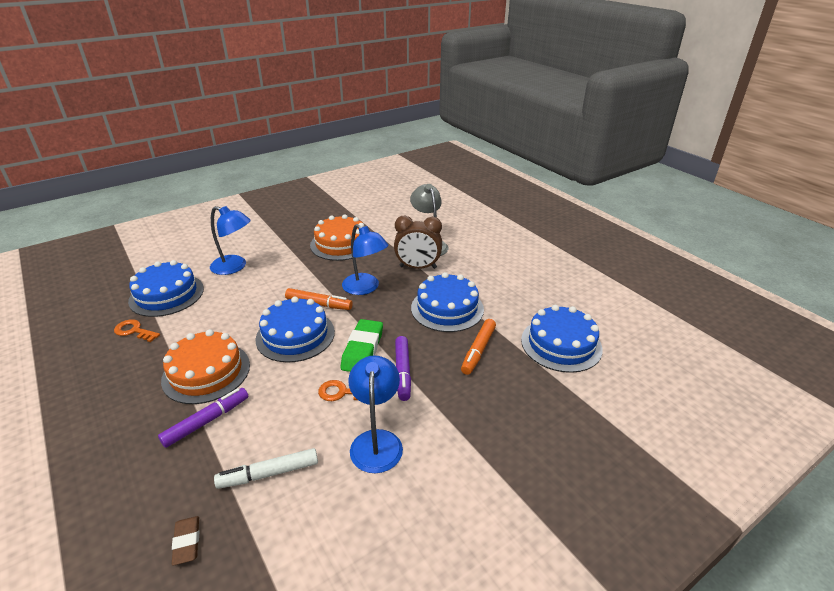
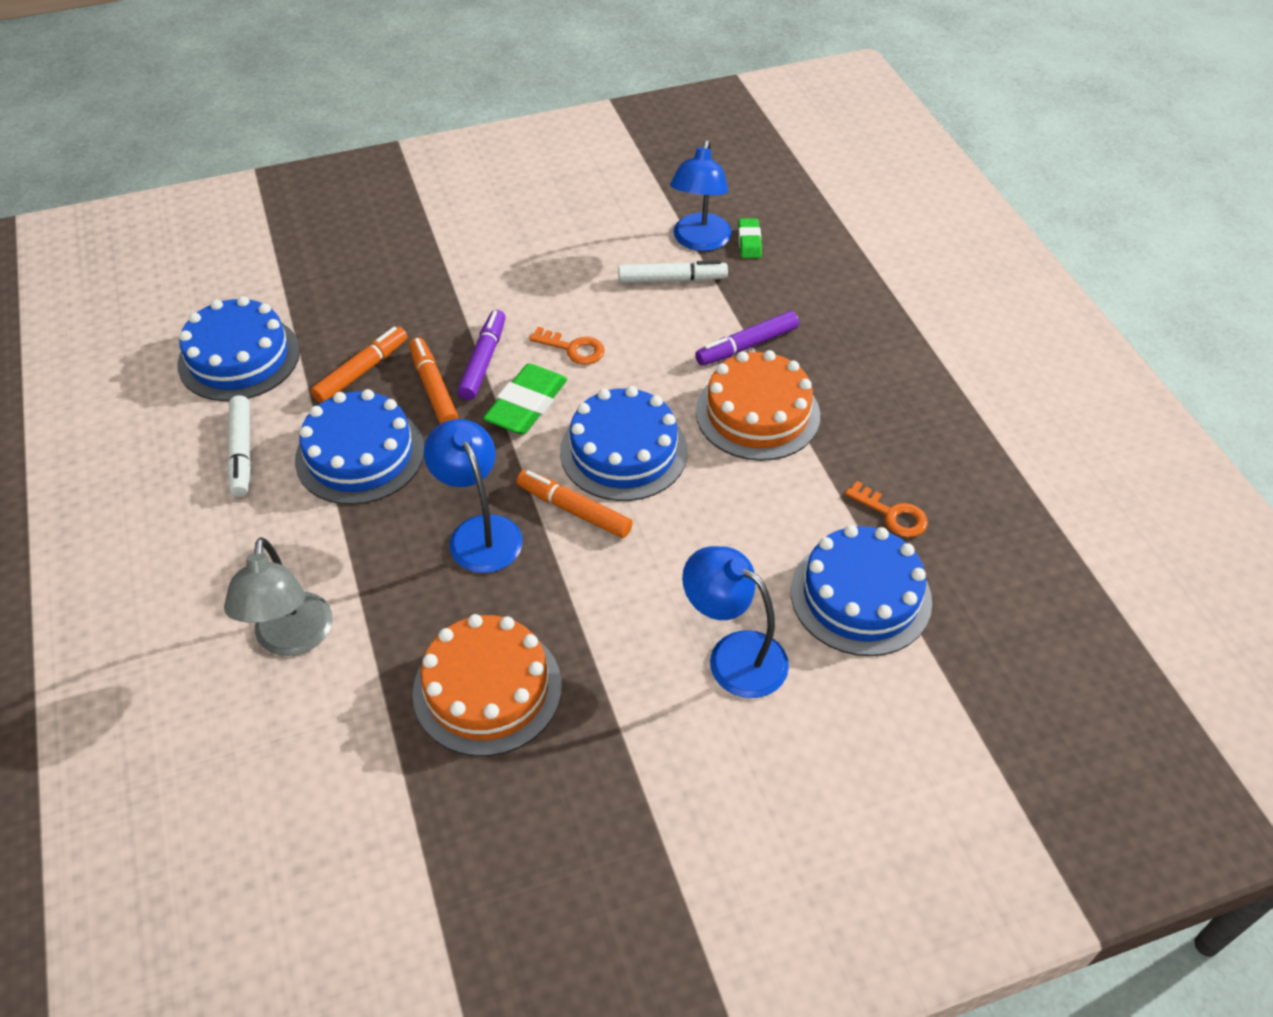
camera: 165 degrees left, 15 degrees up
(187, 542) = (749, 242): brown eraser -> green eraser
(376, 441) = (548, 288): blue lamp -> blue lamp (699, 241)
(418, 267) = (355, 568): brown clock -> none
(426, 348) = (434, 389): none -> orange marker
(510, 299) = (242, 451): none -> white marker

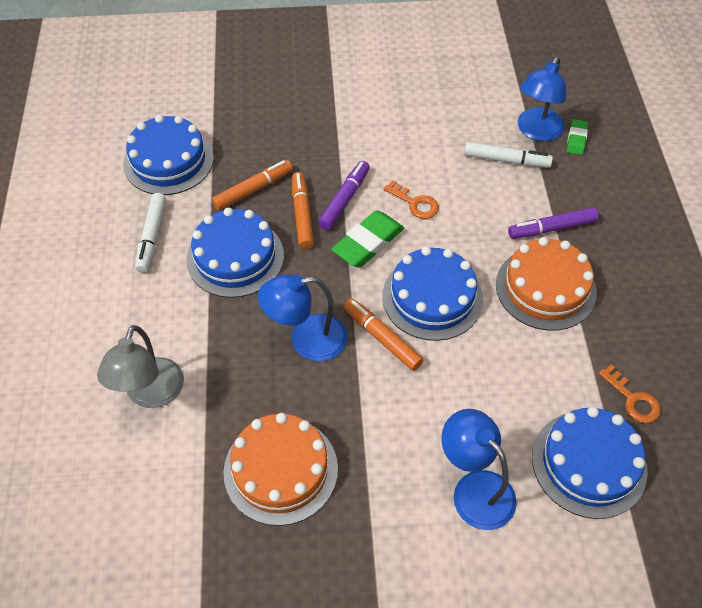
camera: 15 degrees right, 5 degrees up
(479, 532) = (307, 340): blue lamp -> blue lamp turned 90 degrees counterclockwise

